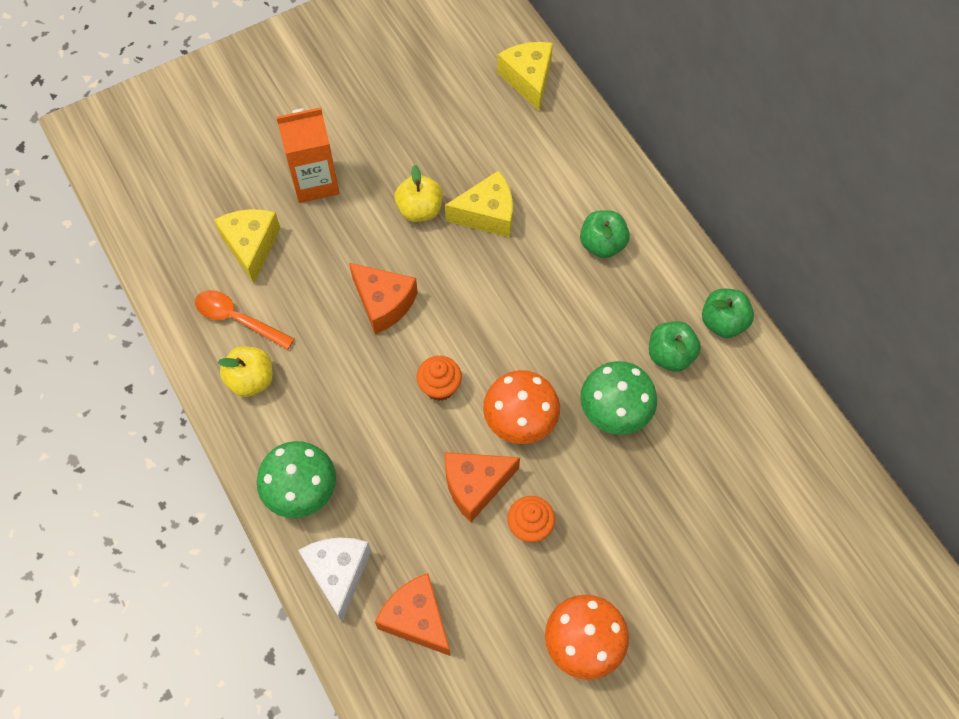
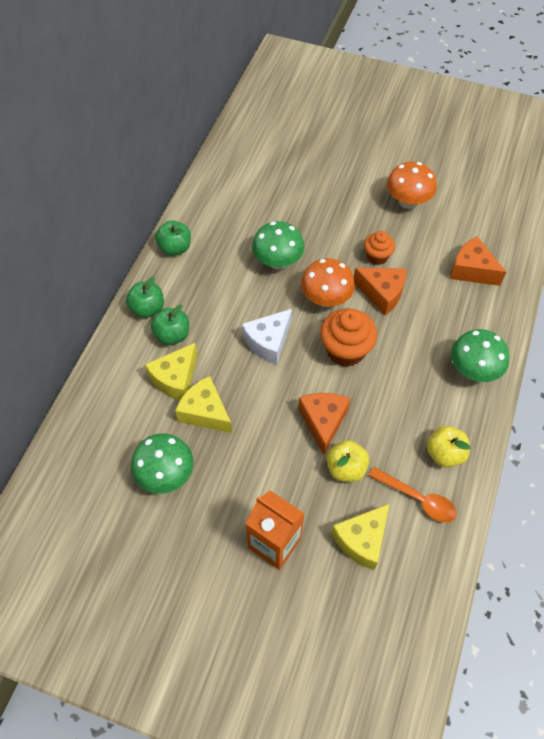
camera: 130 degrees left, 5 degrees down
(237, 319) = (417, 499): orange spoon -> orange spoon turned 45 degrees counterclockwise
(338, 574) = (491, 319): white cheese -> white cheese (268, 342)
(417, 619) = (471, 270): orange cheese -> orange cheese turned 120 degrees clockwise
(420, 210) = (237, 455): yellow apple -> yellow apple (346, 468)
(440, 387) = (345, 350): orange cupcake -> orange cupcake, size x1.67
(454, 146) = (166, 474): none -> green mushroom
(528, 79) = (66, 470): yellow cheese -> yellow cheese (176, 379)
(670, 355) = (219, 258): green apple -> green apple (147, 308)

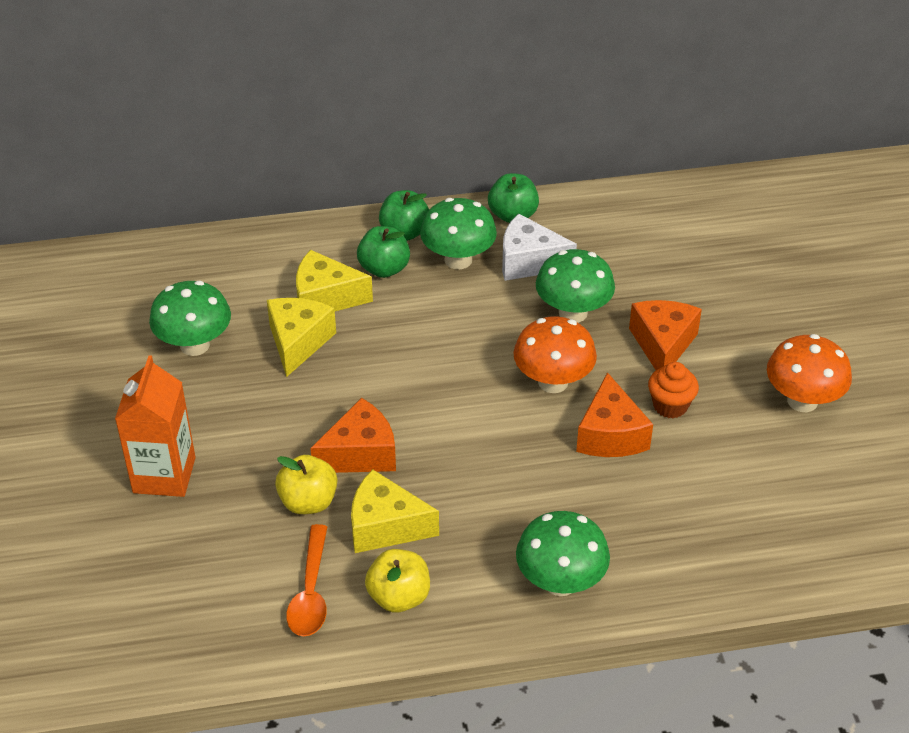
camera: 60 degrees right, 15 degrees down
(193, 293) = (458, 260): none -> green mushroom
(268, 342) = (440, 355): white cheese -> white cheese (529, 262)
(345, 350) = (486, 433): orange cupcake -> none
(362, 540) = (217, 556): yellow cheese -> yellow cheese (385, 526)
(471, 270) = (741, 519): orange cheese -> orange cheese (662, 344)

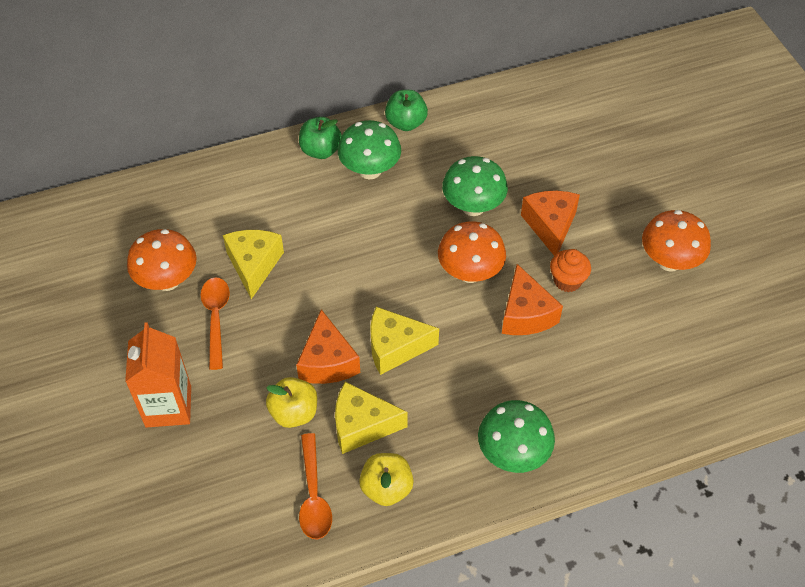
camera: 10 degrees left, 10 degrees up
(195, 345) = (167, 280): green mushroom -> orange mushroom
(241, 391) = (216, 318): none -> orange spoon
(325, 298) = (268, 221): yellow cheese -> yellow cheese (395, 347)
(360, 454) = (327, 361): orange cheese -> orange cheese turned 120 degrees clockwise
(384, 269) = (311, 187): green apple -> none
(529, 262) = (428, 164): white cheese -> none

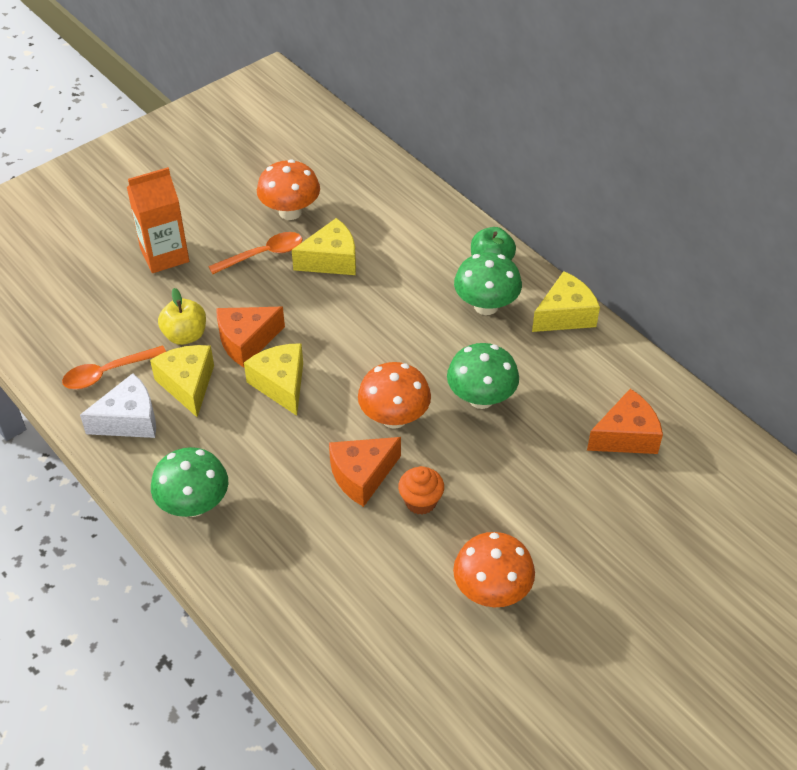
camera: 70 degrees right, 5 degrees down
(386, 488) = (129, 420): yellow apple -> white cheese
(406, 123) = (565, 315): green apple -> yellow cheese
(550, 226) = (488, 470): orange cheese -> orange cheese (626, 436)

